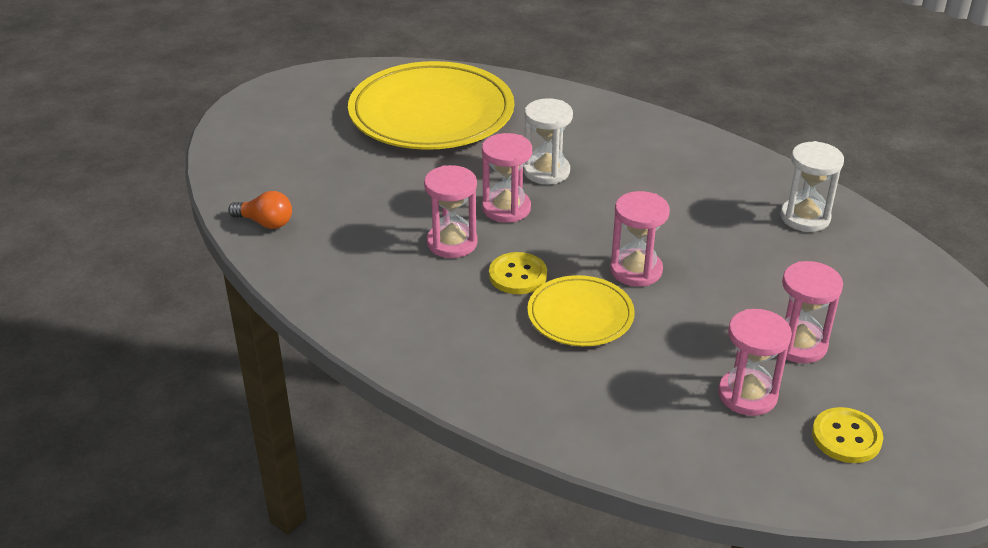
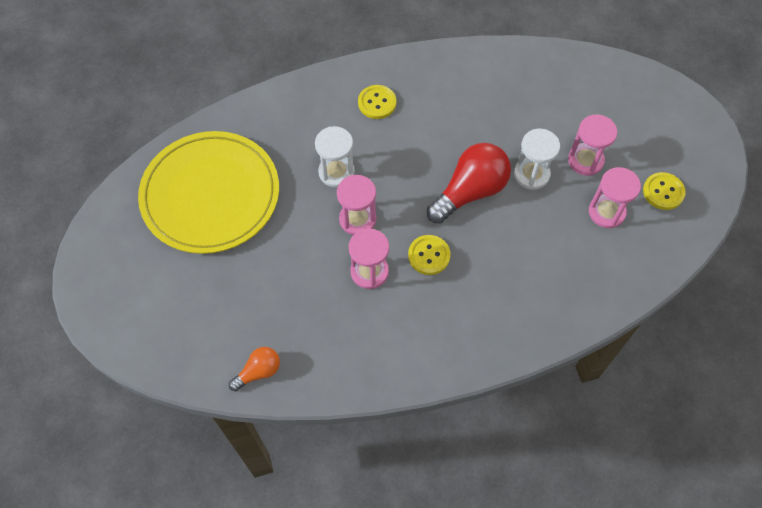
camera: 55 degrees left, 25 degrees up
(580, 315) = (489, 247): yellow plate -> none
(636, 270) = (470, 192): pink hourglass -> red light bulb
(664, 160) = (377, 103): none -> yellow button
(805, 217) = (486, 76): white hourglass -> white hourglass (531, 174)

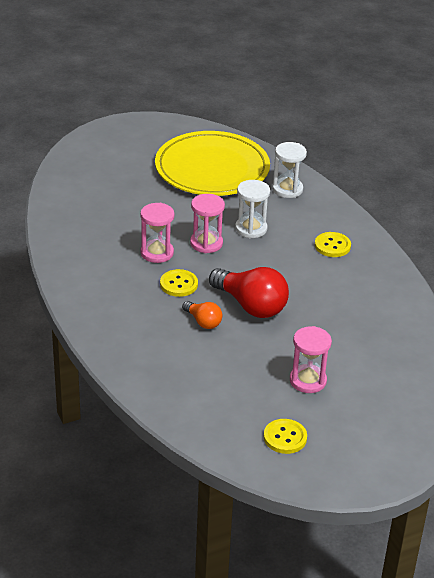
camera: 80 degrees right, 25 degrees down
(258, 372) = (62, 206): orange light bulb -> orange light bulb (203, 322)
(531, 174) = (281, 344): white hourglass -> white hourglass (287, 189)
(606, 212) = (250, 395): pink hourglass -> none

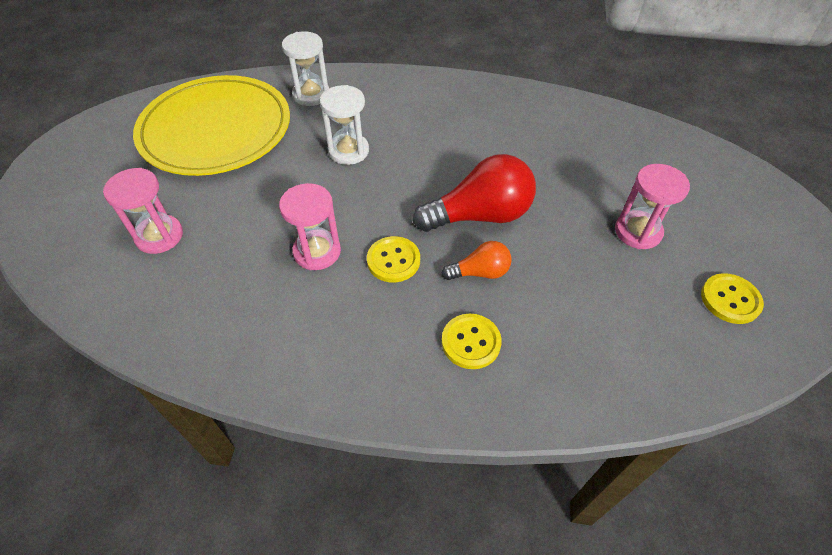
camera: 55 degrees left, 15 degrees up
(206, 243) = (340, 198): pink hourglass -> pink hourglass (159, 236)
(332, 246) = (429, 108): yellow button -> yellow button (471, 342)

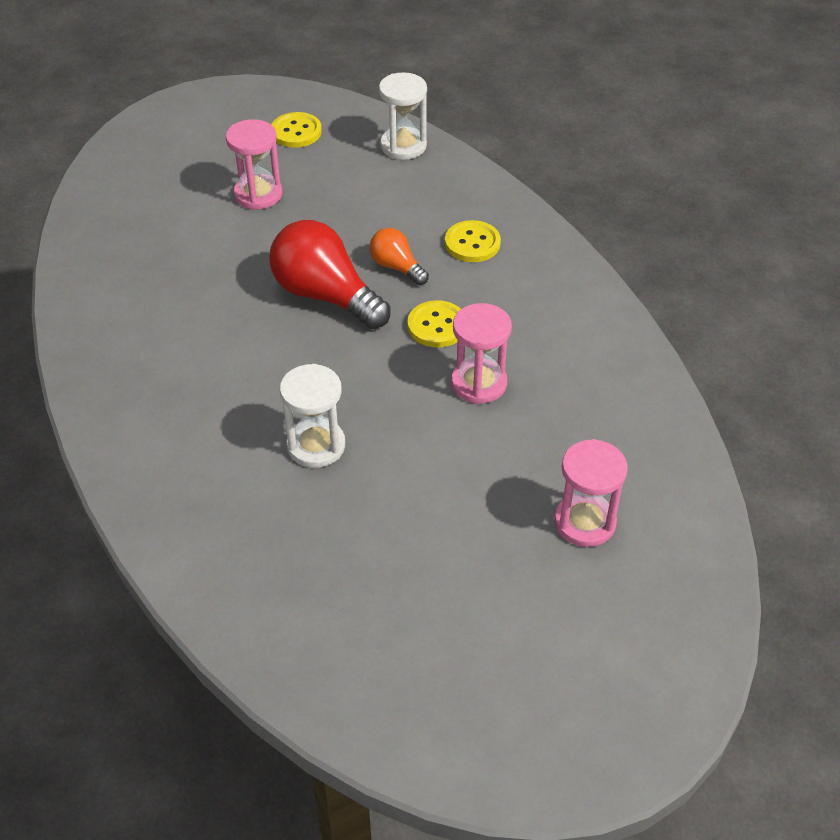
camera: 125 degrees left, 5 degrees down
(216, 130) = (390, 608): yellow plate -> none
(311, 95) = (235, 554): white hourglass -> white hourglass (403, 146)

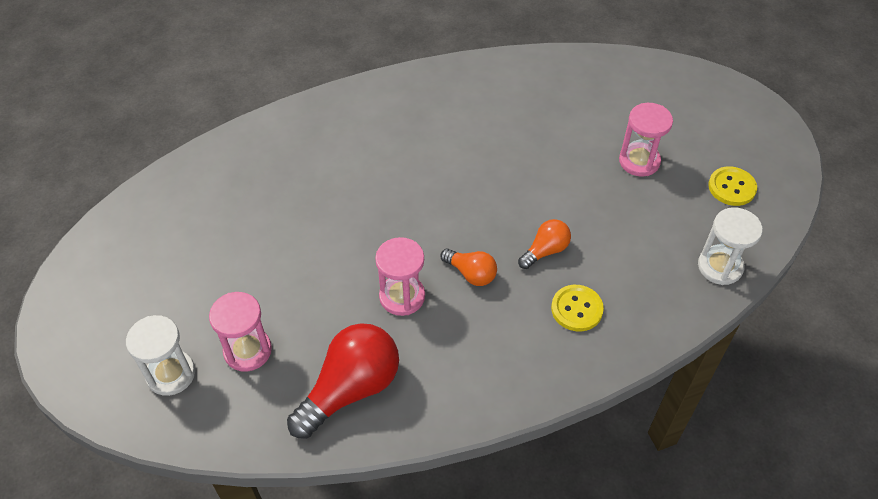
camera: 95 degrees right, 5 degrees up
(316, 445) = (355, 192): white hourglass -> white hourglass (171, 374)
(326, 295) = (512, 202): red light bulb -> red light bulb (351, 389)
(437, 326) = (471, 274): yellow button -> orange light bulb

